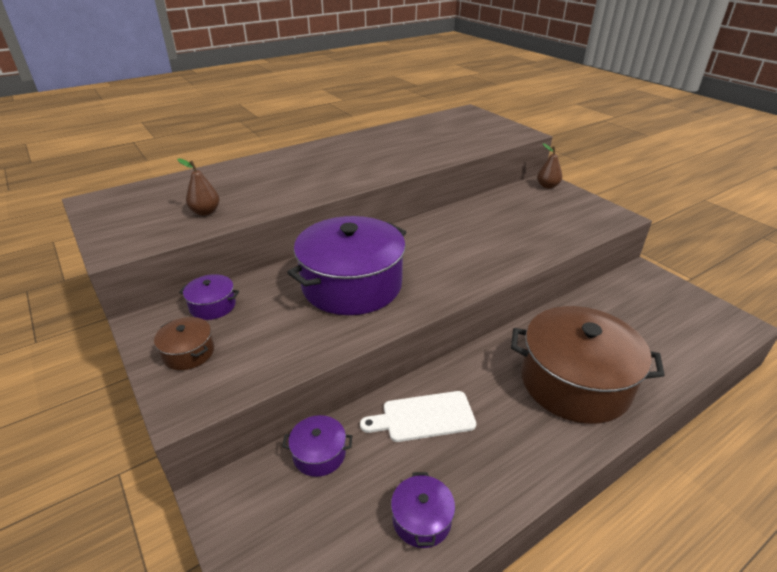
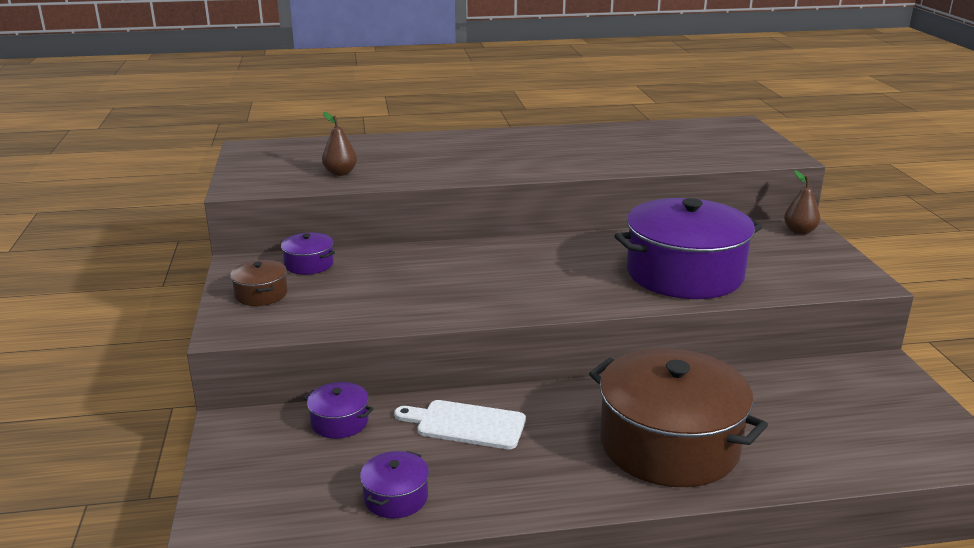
camera: 25 degrees right, 10 degrees down
(352, 285) = (458, 277): purple pot -> purple pot (684, 274)

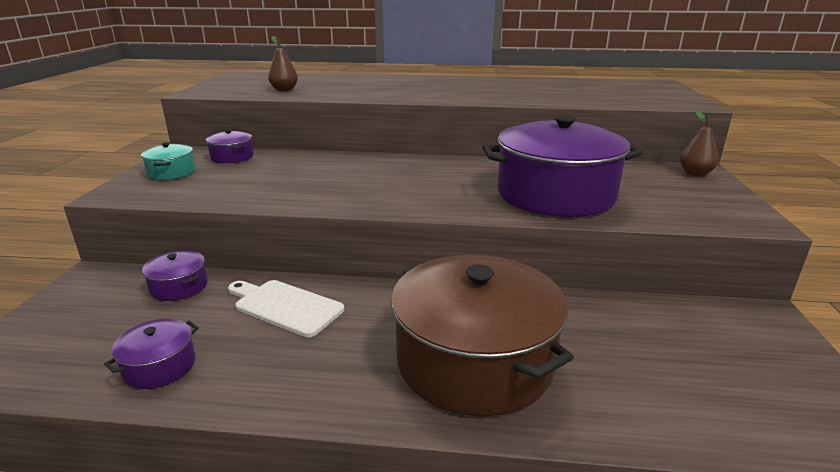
camera: 15 degrees right, 0 degrees up
(261, 294) = (171, 172): brown pot -> turquoise pot

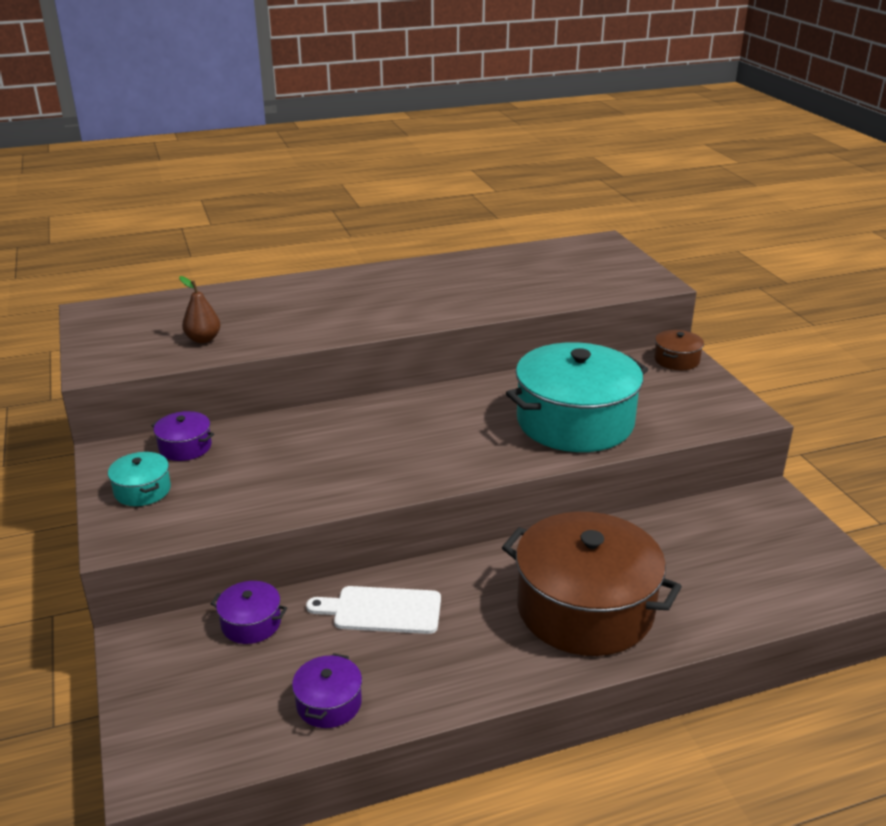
camera: 25 degrees left, 5 degrees up
(555, 195) = (575, 422): purple pot -> turquoise pot
(695, 173) = (676, 360): brown pear -> brown pot

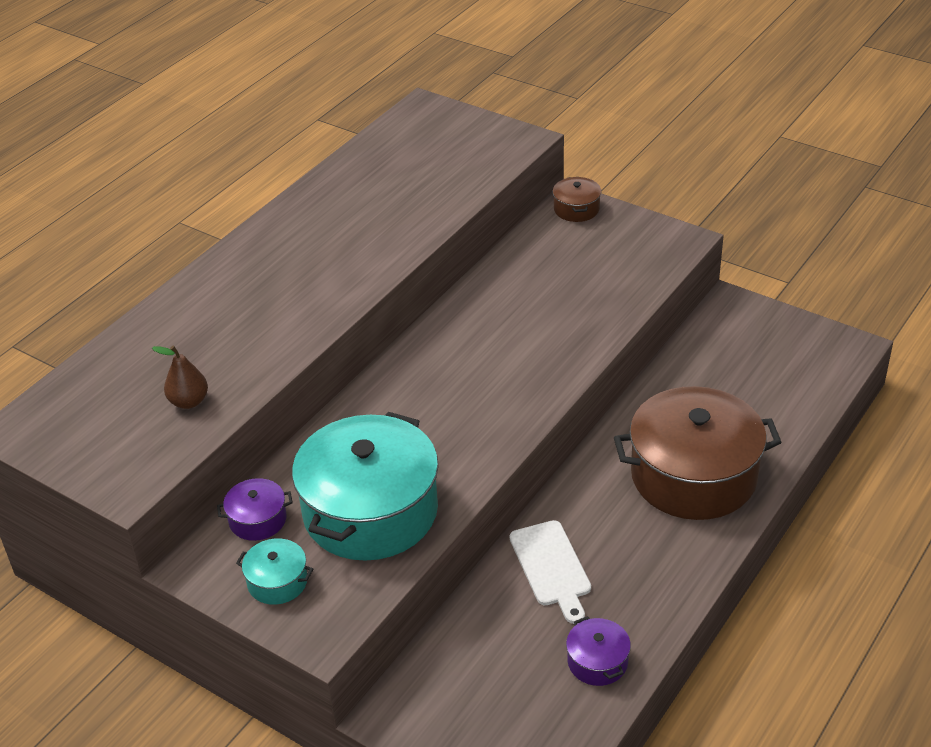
camera: 35 degrees left, 10 degrees up
(251, 623) = (463, 641): purple pot -> none
(382, 610) = (551, 567): white cutting board -> white cutting board turned 75 degrees counterclockwise
(575, 422) = (562, 314): turquoise pot -> turquoise pot (370, 511)

